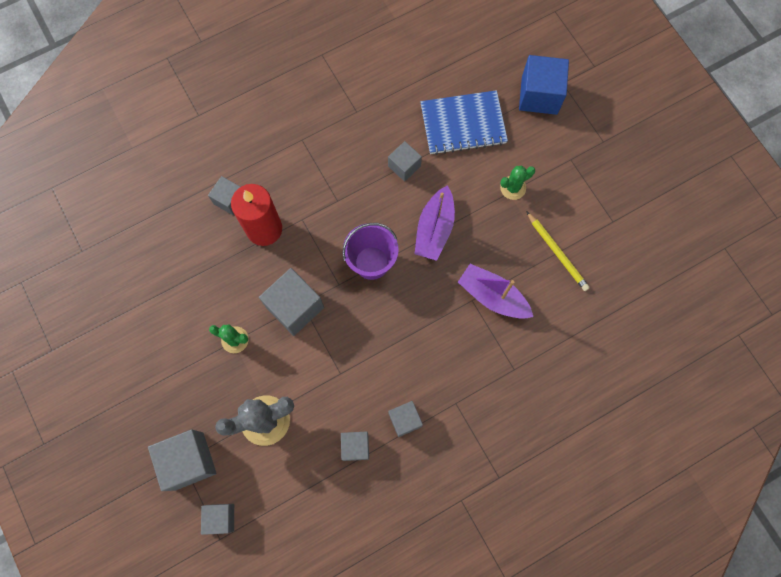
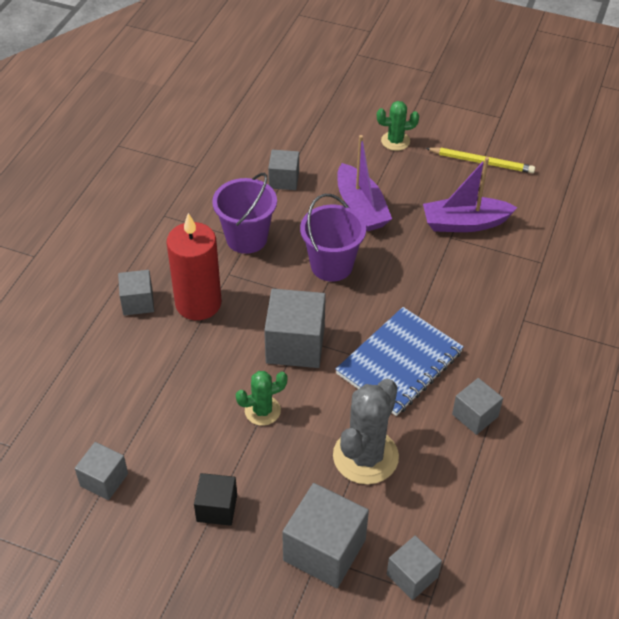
camera: 40 degrees left, 25 degrees down
(155, 385) = (217, 508): none -> black cube
(337, 198) = (246, 238): none -> purple bucket
(405, 420) = (495, 362): grey cube -> grey cube (104, 480)
(463, 124) = (304, 123): blue notebook -> blue notebook (399, 363)
(513, 188) = (395, 141): green cactus -> green cactus turned 60 degrees clockwise
(539, 95) = (347, 71): blue cube -> none

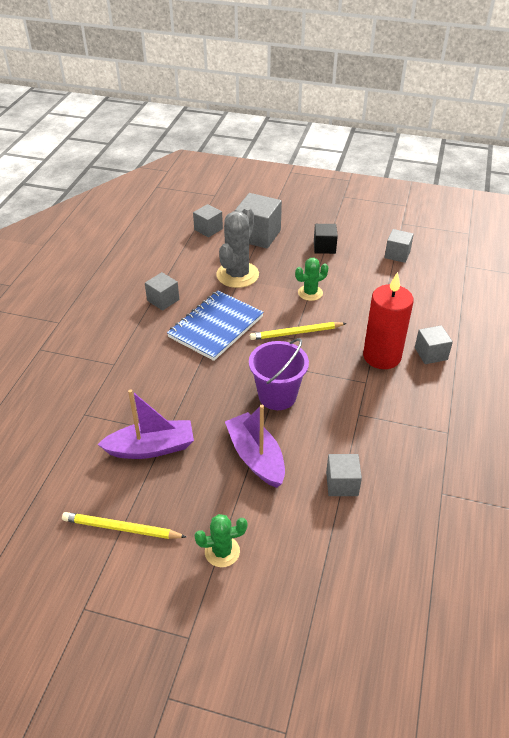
camera: 175 degrees right, 5 degrees down
(246, 238) = (360, 415): purple bucket -> none
(295, 345) = (296, 333): grey cube -> yellow pencil

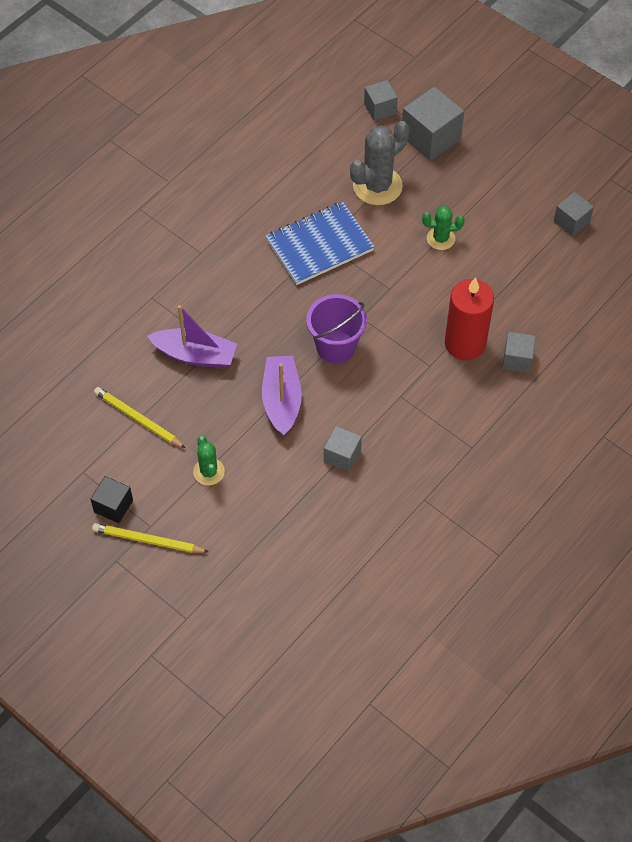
camera: 25 degrees right, 15 degrees up
(163, 300) = (283, 191): grey cube -> none
(222, 551) = (209, 472): green cactus -> green cactus turned 60 degrees clockwise
(296, 333) = (396, 283): yellow pencil -> yellow pencil (148, 541)
(324, 247) = (495, 182): black cube -> black cube (113, 506)

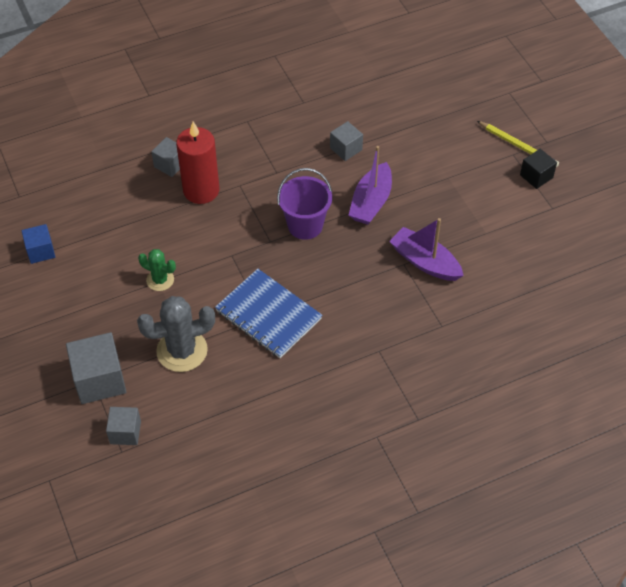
camera: 155 degrees left, 5 degrees down
(138, 419) = (493, 230): yellow pencil -> none
(209, 472) = (453, 173): green cactus -> none
(319, 245) = (268, 315): blue notebook -> blue notebook turned 45 degrees clockwise
(571, 222) = (40, 251): grey cube -> blue cube

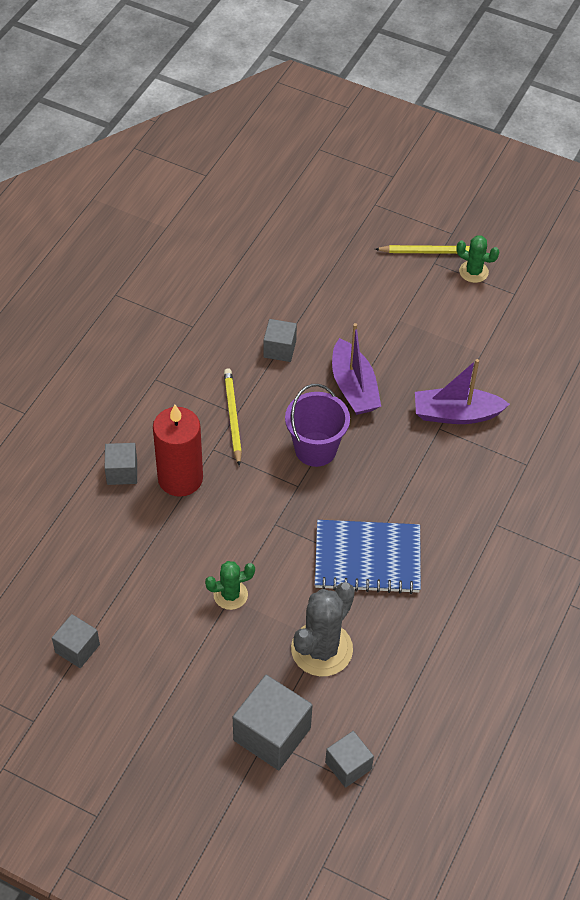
camera: 40 degrees left, 0 degrees up
(40, 251) = (77, 648): blue cube -> grey cube
(271, 173) = (232, 417): none -> yellow pencil
(536, 176) = (473, 272): black cube -> green cactus

